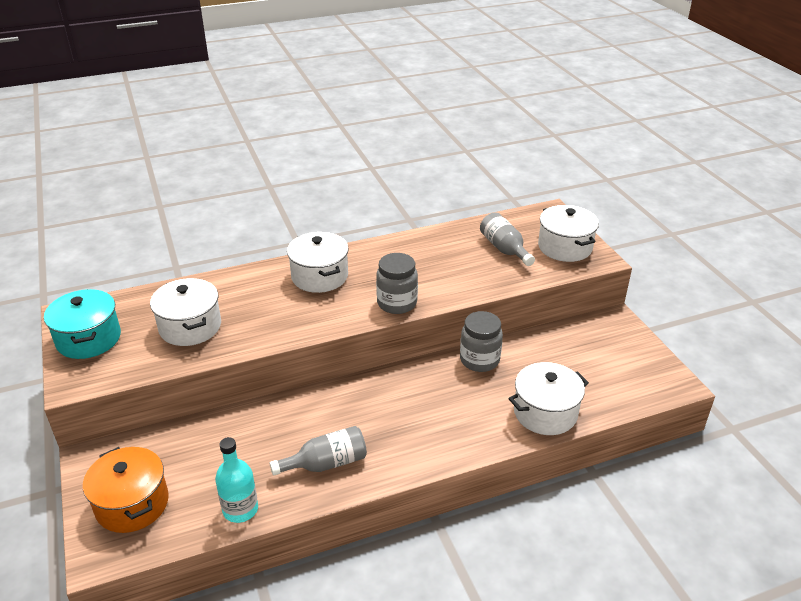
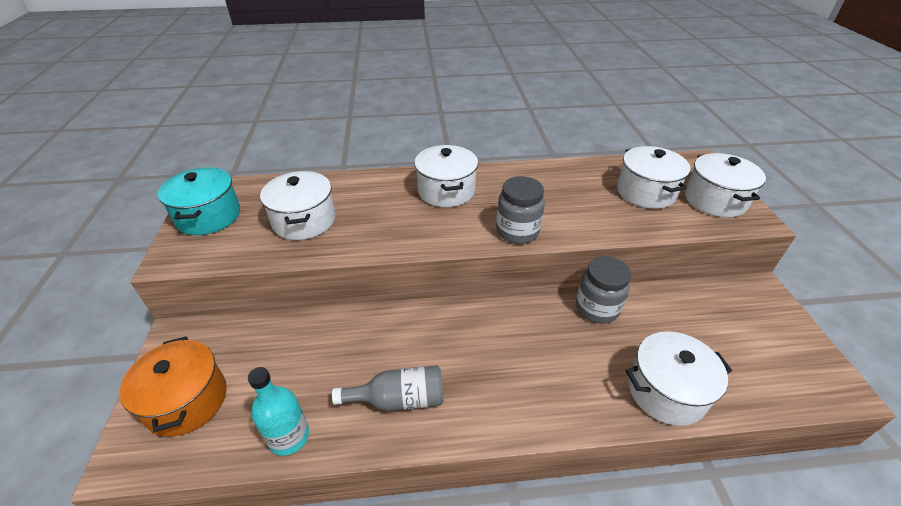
camera: 15 degrees right, 5 degrees up
(504, 249) = (646, 192): grey bottle -> white pot

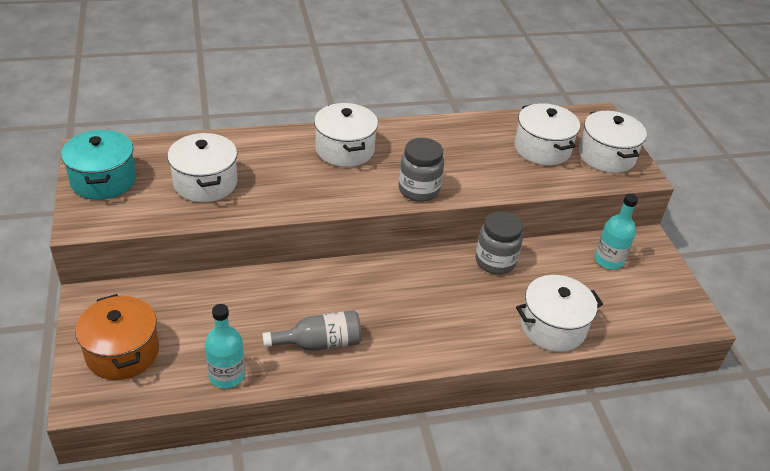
camera: 10 degrees left, 0 degrees up
(722, 310) = (609, 260): none -> turquoise bottle

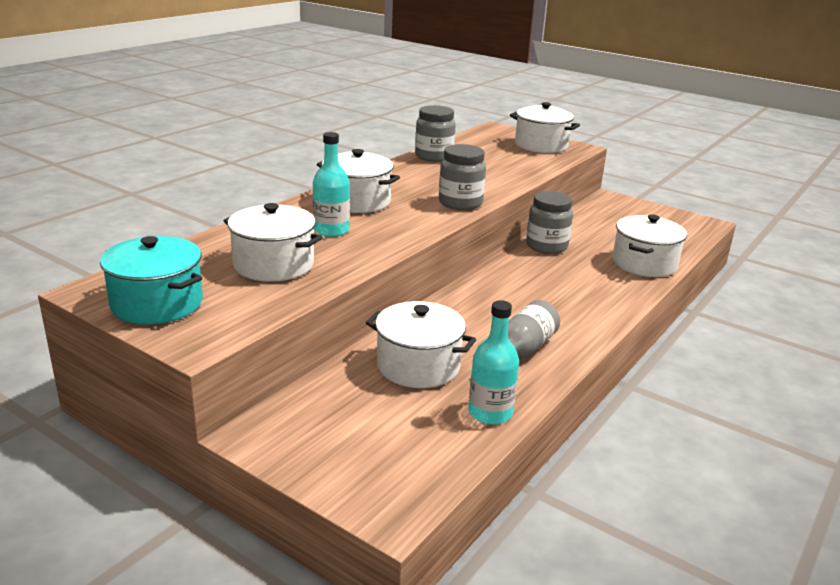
camera: 40 degrees left, 15 degrees down
(122, 352) = (366, 453): orange pot -> none
(481, 127) = (434, 156): none -> grey jar
(542, 149) = (496, 154): white pot -> white pot (418, 366)
(609, 260) = (609, 216): turquoise bottle -> turquoise bottle (331, 230)

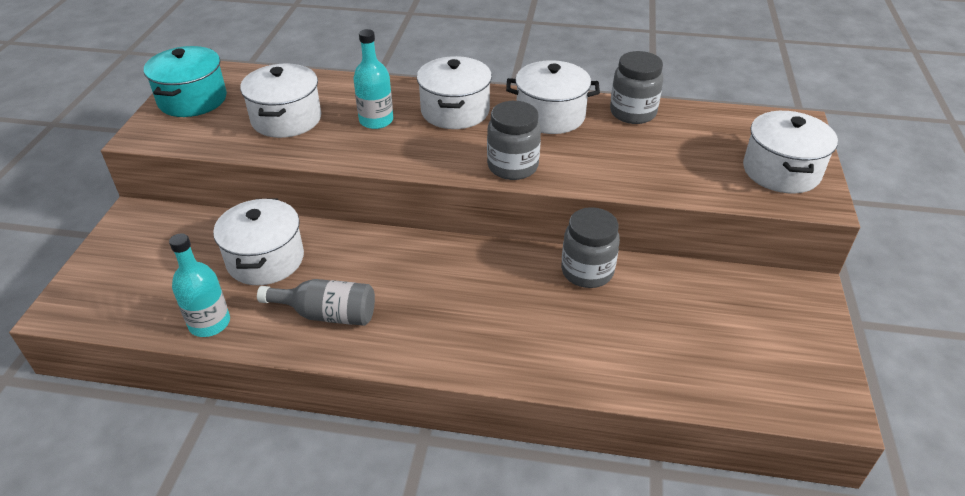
camera: 65 degrees right, 15 degrees up
(644, 264) = (618, 366): white pot -> white pot (550, 116)

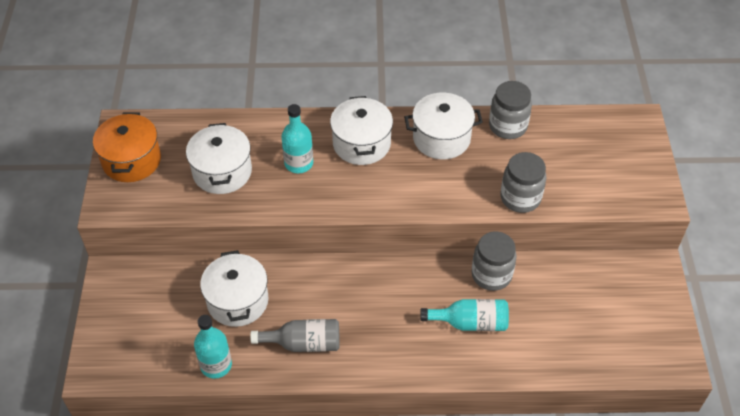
camera: 10 degrees left, 10 degrees up
(192, 100) = (131, 160): turquoise pot -> orange pot
(512, 166) = (423, 198): grey jar -> grey jar (520, 198)
(548, 320) = (470, 322): none -> turquoise bottle
(781, 171) = (630, 174): white pot -> none

